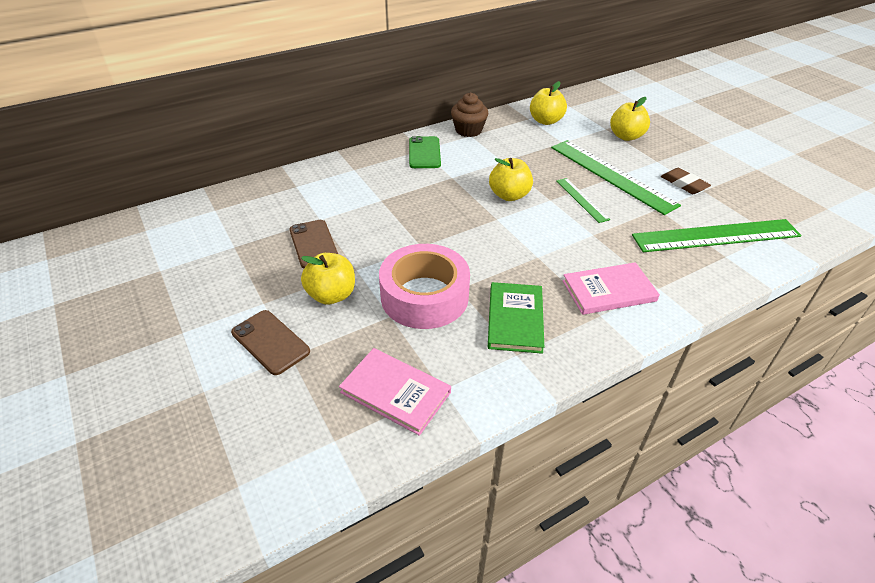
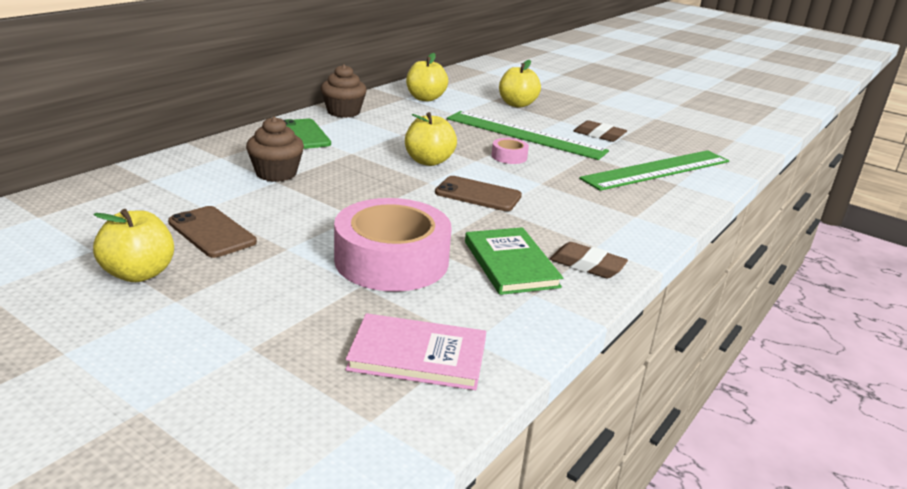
camera: 25 degrees left, 15 degrees down
(270, 342) = (212, 338): brown phone -> brown phone (478, 194)
(331, 295) = (270, 277): yellow apple -> yellow apple (139, 273)
(384, 192) = (276, 173): none -> brown cupcake
(579, 334) = (587, 265): none -> brown eraser
(582, 199) = (509, 156): green ruler -> pink tape
(608, 291) = (590, 225): pink book -> none

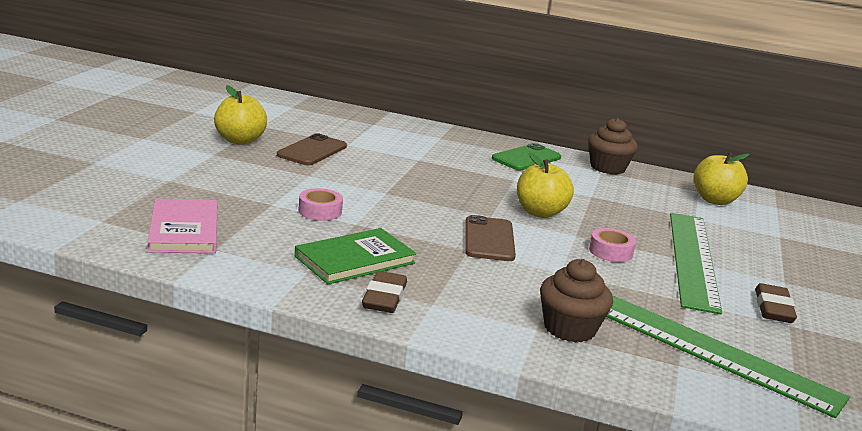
camera: 70 degrees right, 5 degrees down
(276, 173) = (433, 158): brown cupcake -> brown cupcake (569, 328)
(391, 260) = (320, 211): pink tape -> pink tape, size x0.43
(517, 104) = (792, 252): yellow apple -> none

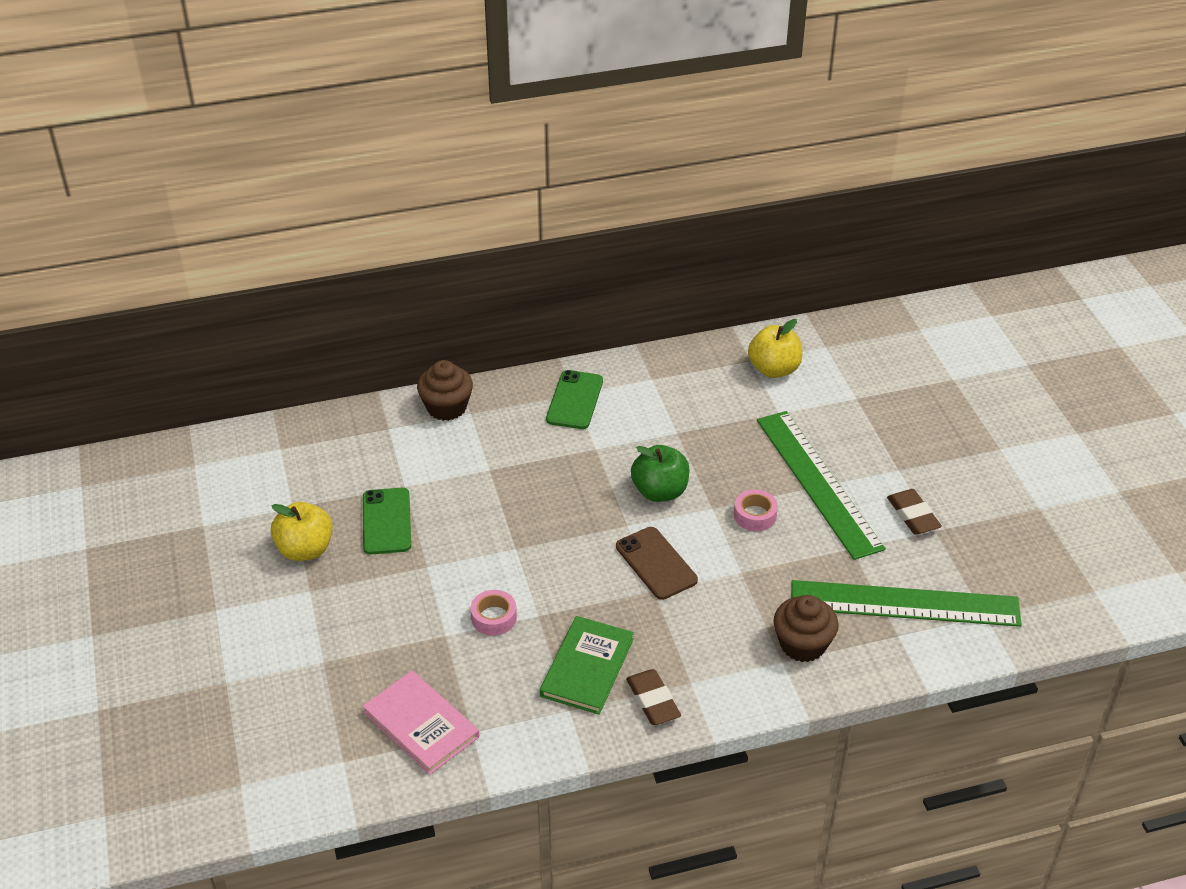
camera: 30 degrees left, 20 degrees up
(312, 151) = (386, 521): brown phone -> green phone
(540, 212) = (660, 491): yellow apple -> green apple
(607, 168) = (652, 369): brown cupcake -> brown cupcake (446, 407)

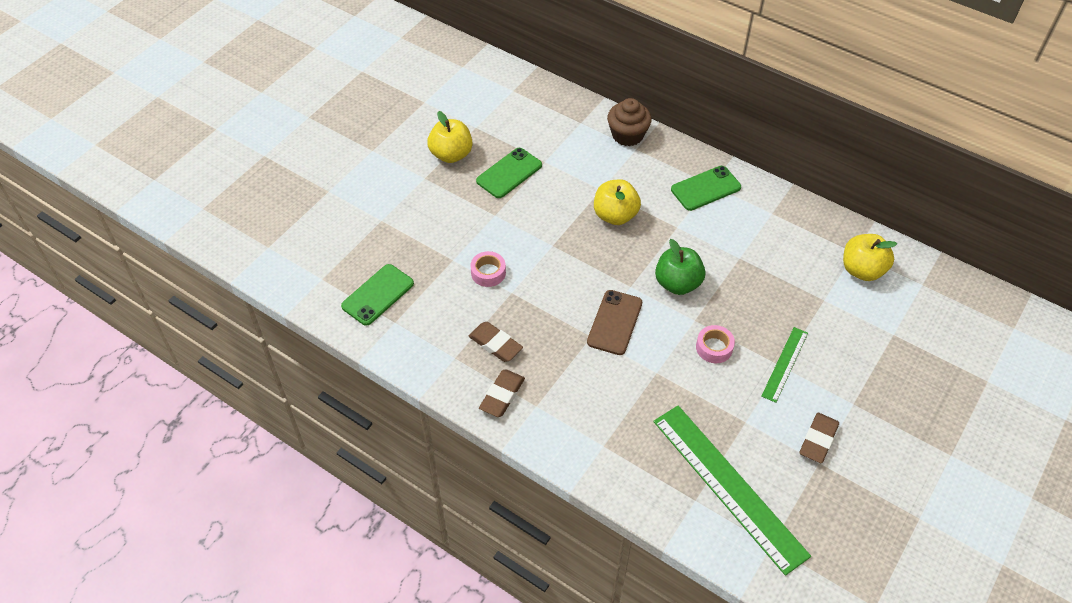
camera: 50 degrees right, 10 degrees up
(421, 725) = (378, 295): pink book -> green phone
(533, 480) = (615, 215): none -> yellow apple
(587, 667) = (495, 344): green book -> brown eraser
(802, 644) = (629, 448): brown cupcake -> none
(818, 482) = (785, 364): green ruler -> green ruler, size x0.50

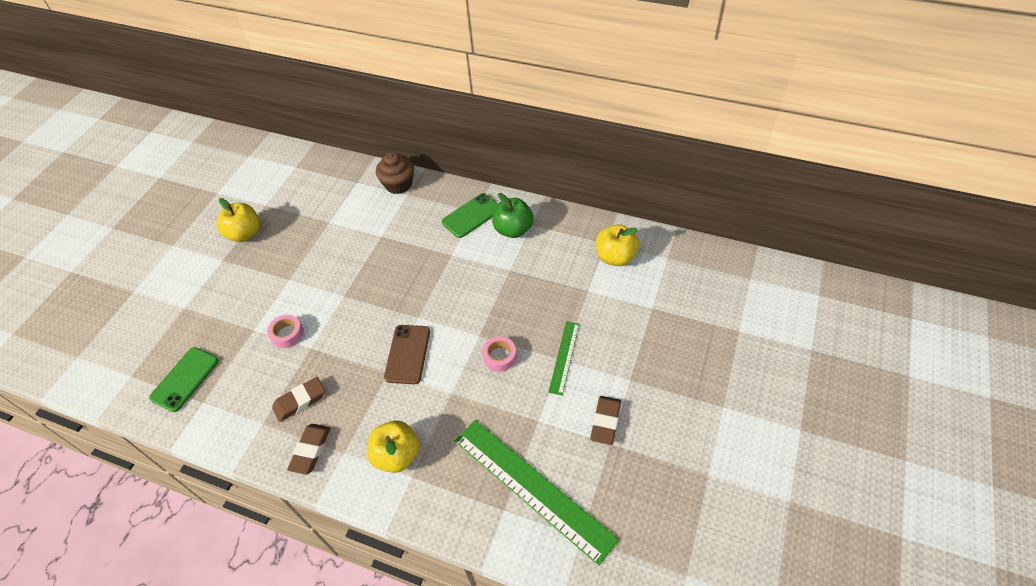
camera: 10 degrees left, 0 degrees up
(495, 344) = (300, 401): brown eraser -> brown eraser turned 60 degrees counterclockwise
(509, 173) = (298, 239): green phone -> none
(615, 215) = (396, 256): yellow apple -> yellow apple (397, 455)
(677, 283) = (459, 305): green apple -> green apple (513, 230)

